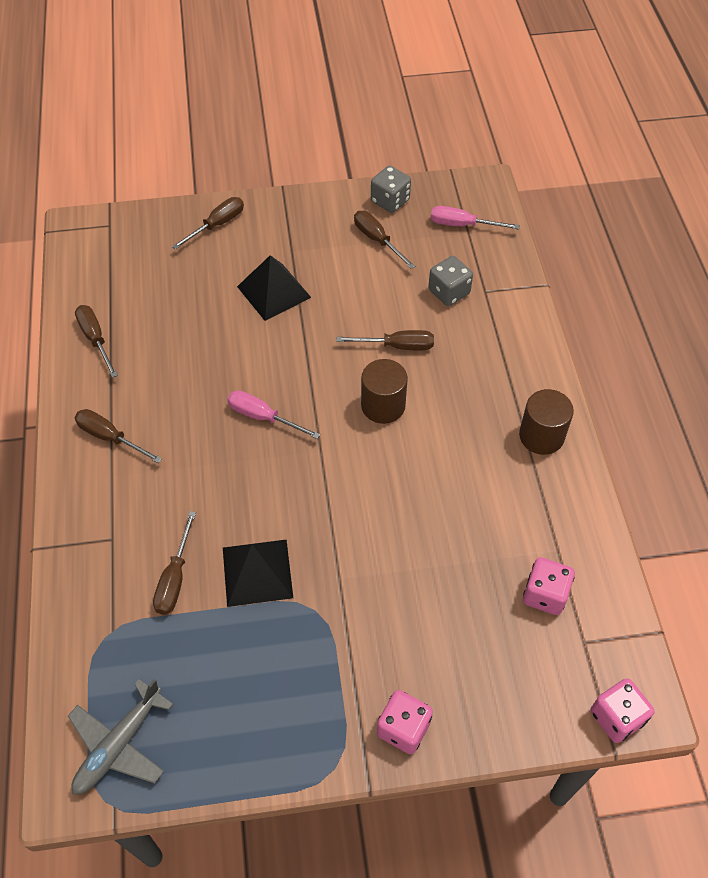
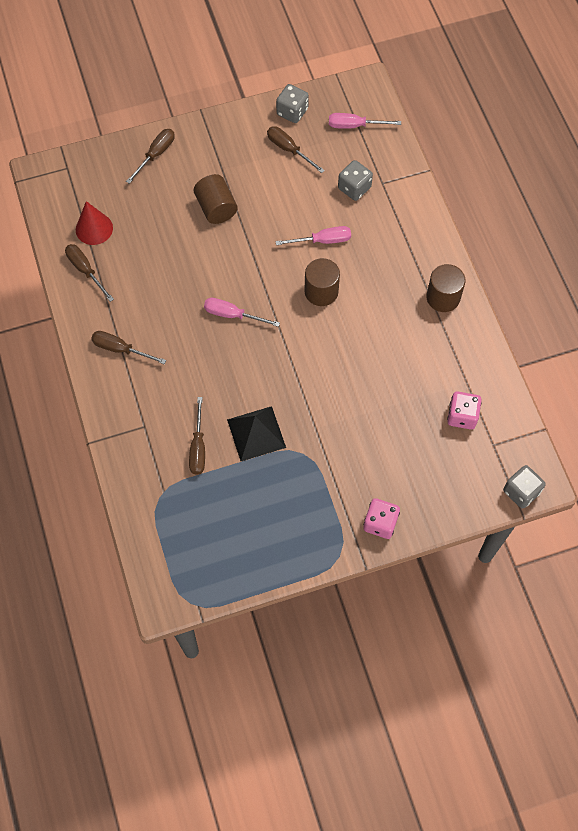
camera: 10 degrees left, 10 degrees up
(119, 744) = (190, 566): grey plane -> none
(120, 294) = (94, 228): none -> red cone
(274, 291) = (216, 208): black pyramid -> brown cylinder
(397, 346) = (322, 240): brown screwdriver -> pink screwdriver
(616, 717) = (521, 491): pink dice -> grey dice

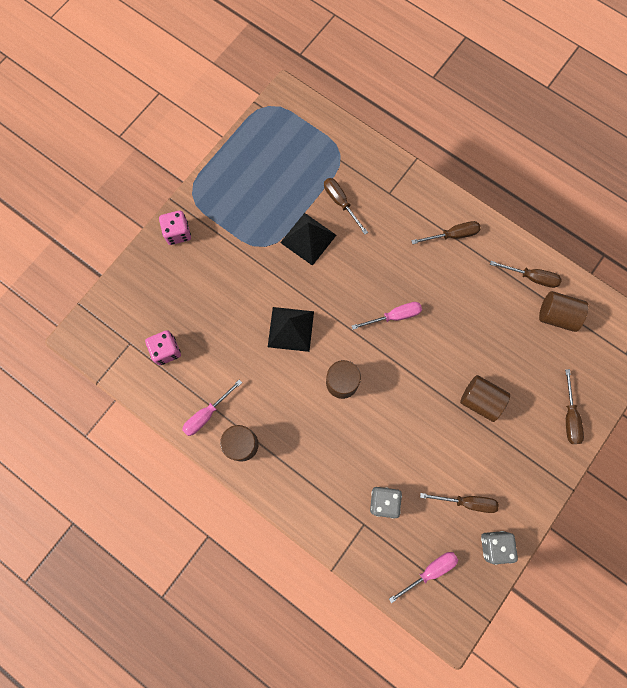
camera: 145 degrees right, 10 degrees up
(94, 228) = (556, 315): red cone -> brown cylinder
(322, 240) = (373, 430): pink screwdriver -> pink screwdriver (207, 414)
(333, 362) = (291, 329): none -> black pyramid
(521, 491) = (89, 320): grey dice -> none

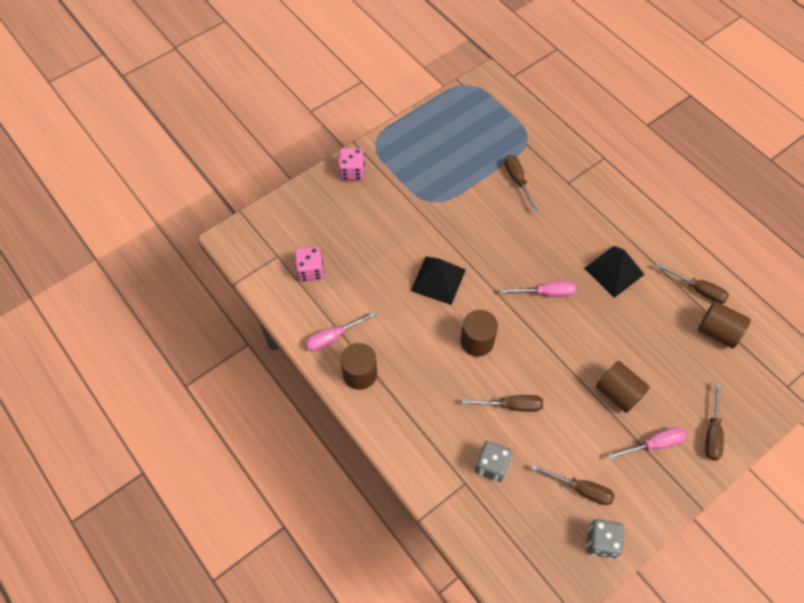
camera: 15 degrees right, 15 degrees down
(308, 239) = (477, 204): black pyramid -> black pyramid (614, 271)
(430, 571) = (524, 549): pink screwdriver -> pink screwdriver (654, 444)
(452, 235) = (623, 233): brown screwdriver -> brown screwdriver (511, 405)

